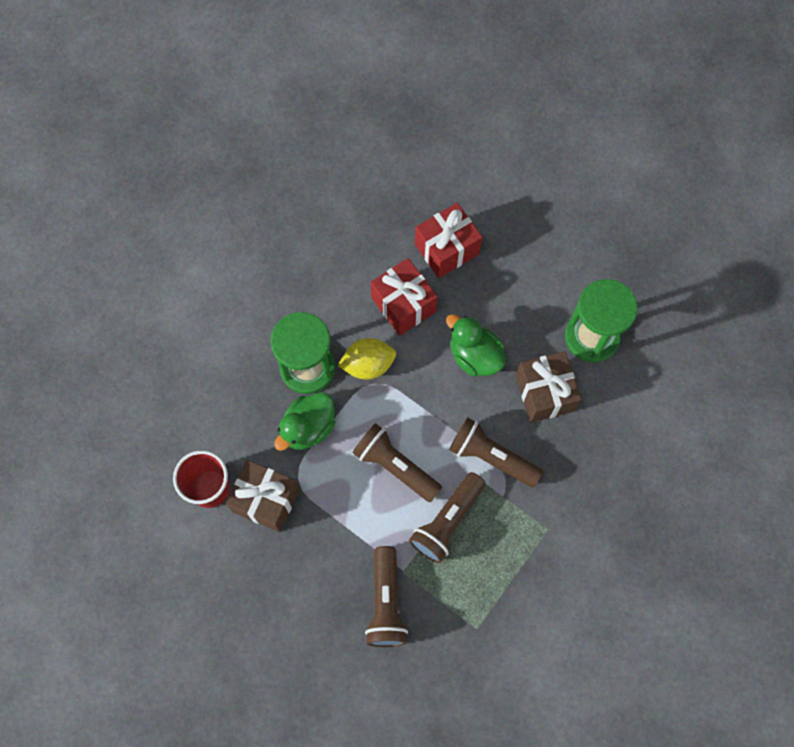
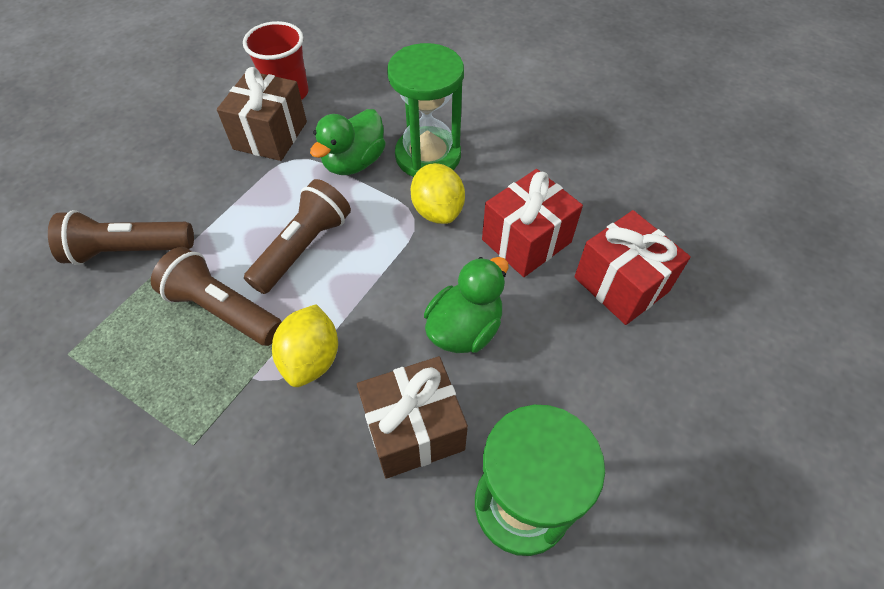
camera: 85 degrees right, 15 degrees down
(308, 428) = (354, 162): green duck -> green duck turned 90 degrees counterclockwise
(491, 457) = (311, 359): brown flashlight -> yellow lemon

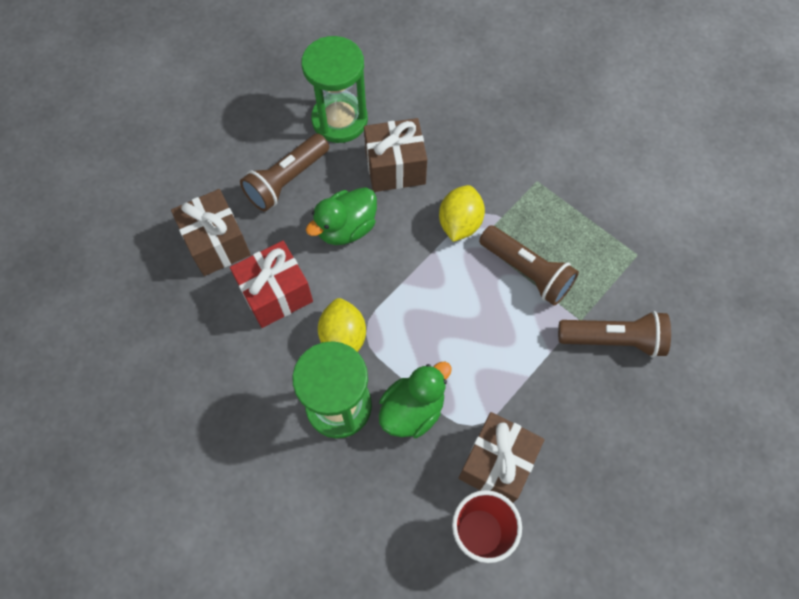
camera: 170 degrees left, 10 degrees up
(303, 247) = (464, 318): brown flashlight -> brown flashlight (287, 180)
(621, 284) = (217, 243): red gift -> brown gift

